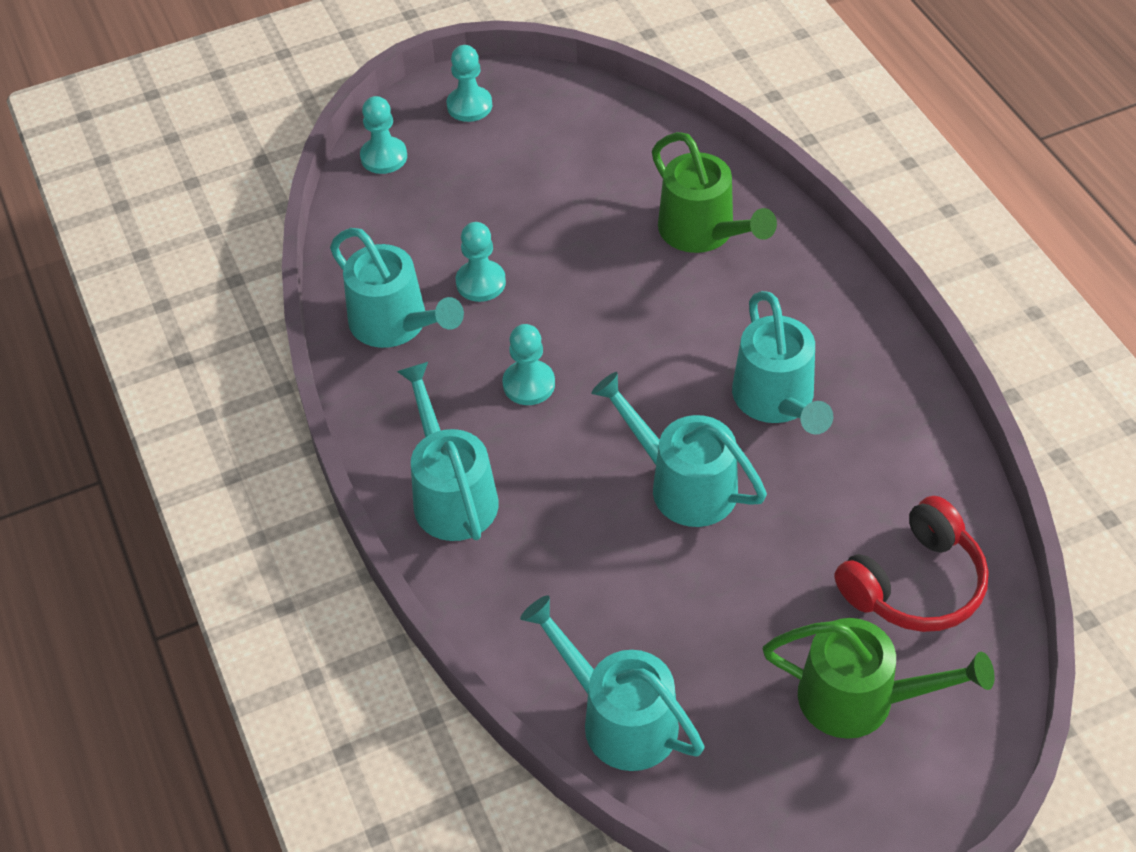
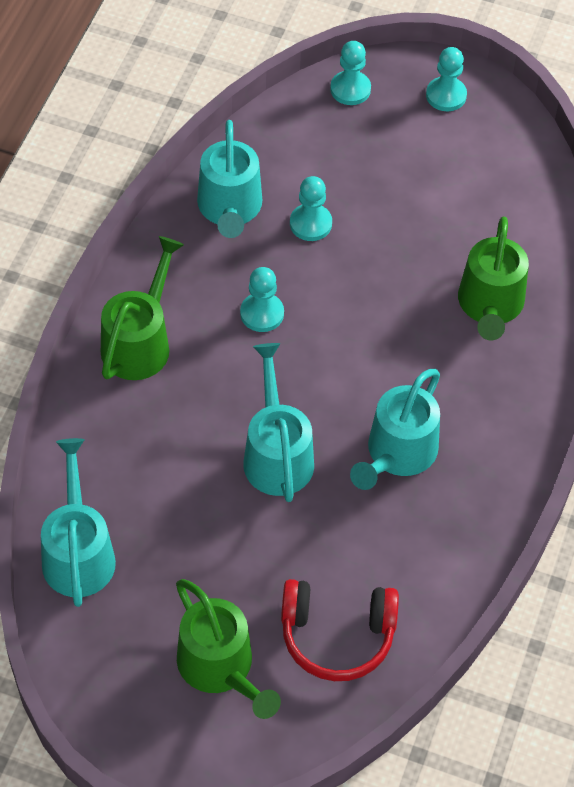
camera: 40 degrees right, 5 degrees up
(451, 493) = (140, 341): turquoise watering can -> green watering can

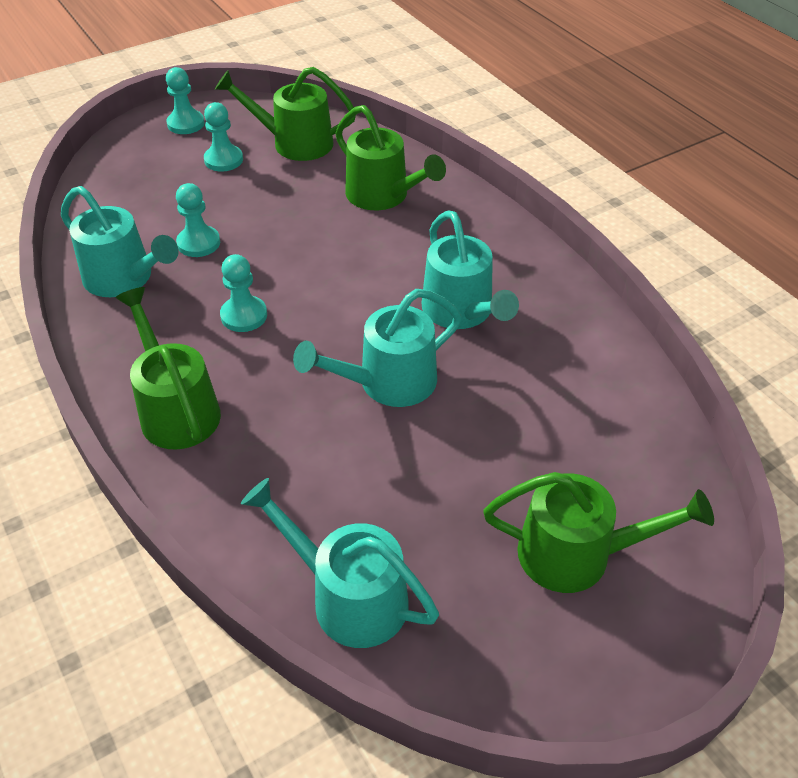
camera: 50 degrees left, 10 degrees down
(276, 453) = (387, 383): turquoise watering can -> turquoise watering can turned 60 degrees counterclockwise
(337, 636) = (607, 448): red headphones -> none
(350, 89) = (115, 161): turquoise pawn -> turquoise pawn (223, 160)
(498, 191) = (294, 143): none -> green watering can

